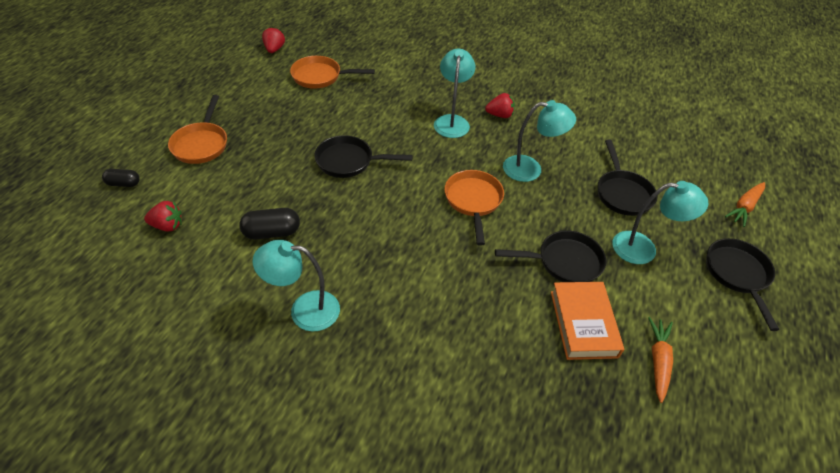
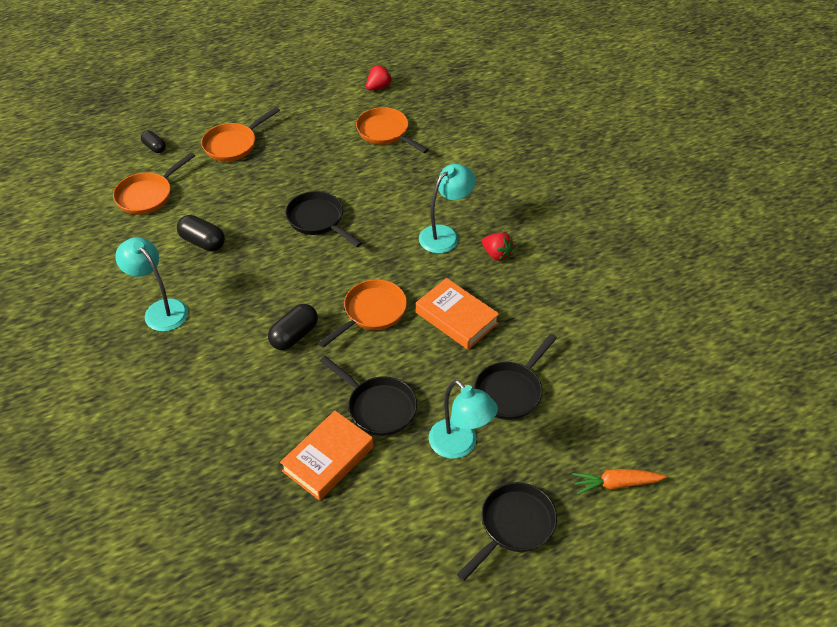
camera: 45 degrees right, 0 degrees up
(167, 226) = (147, 195): red strawberry -> orange pan
(441, 254) = (294, 335): none -> black capsule
(530, 169) = (456, 318): turquoise lamp -> orange book
(658, 361) = (346, 526): orange carrot -> none

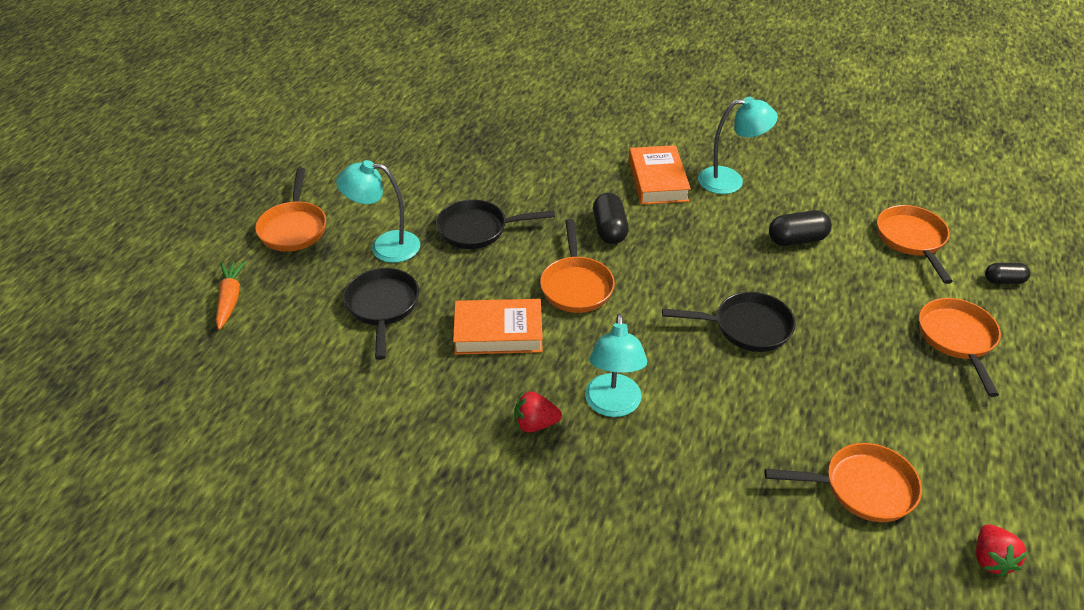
camera: 135 degrees right, 5 degrees down
(328, 459) = (472, 183): orange book -> orange book (658, 180)
(514, 526) = (294, 228): black pan -> orange pan
(616, 484) = (230, 299): orange carrot -> orange carrot turned 45 degrees counterclockwise

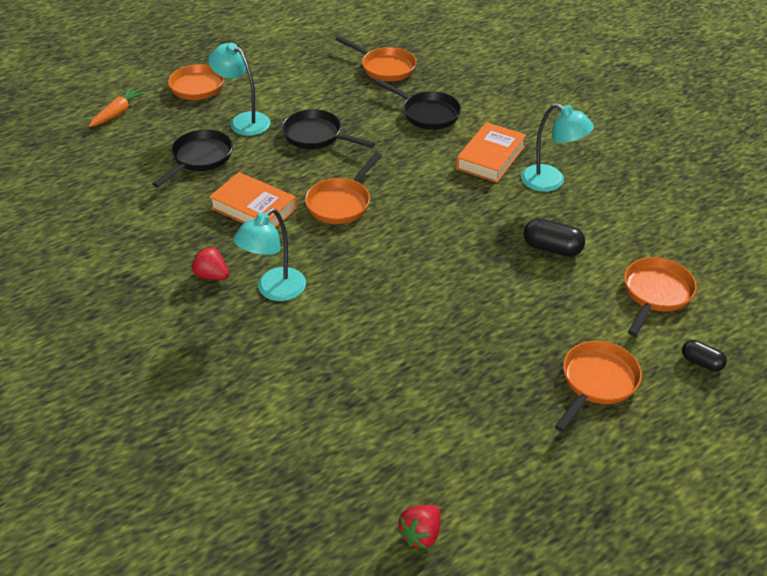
camera: 35 degrees right, 0 degrees up
(609, 230) = (410, 176): black capsule -> none
(747, 327) = (432, 289): black pan -> black pan (427, 114)
(862, 488) = (384, 435): orange pan -> orange pan (385, 68)

